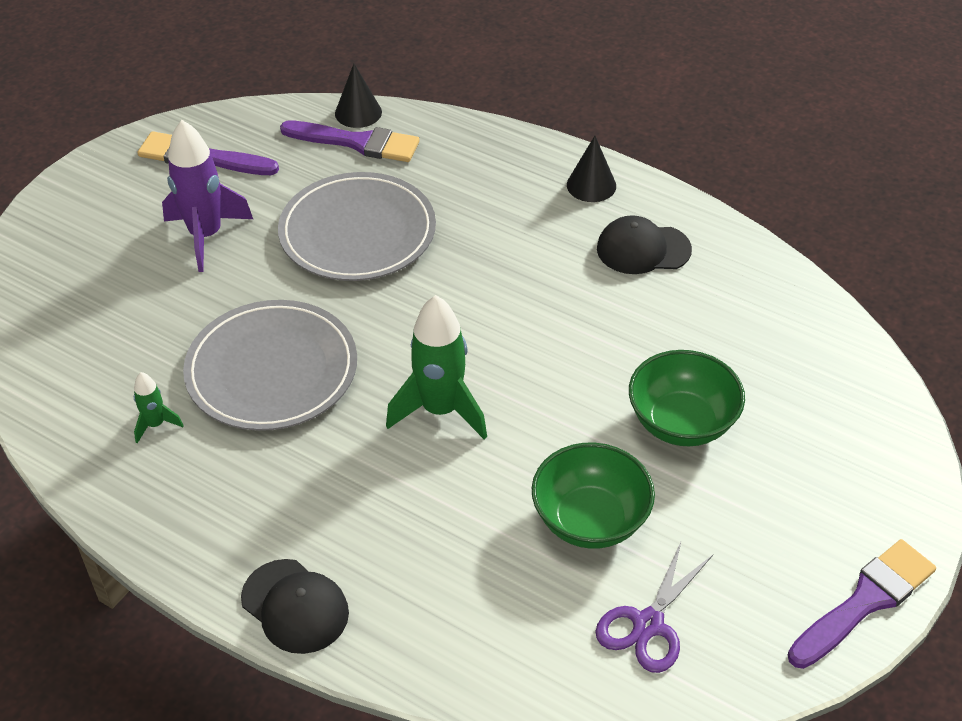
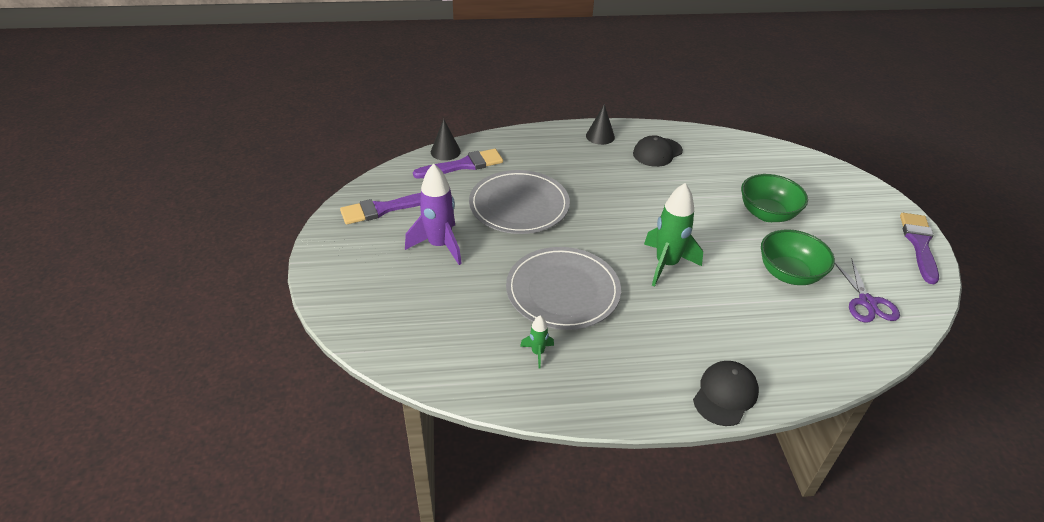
camera: 40 degrees left, 5 degrees down
(295, 606) = (725, 394): black cap -> black cap turned 60 degrees counterclockwise

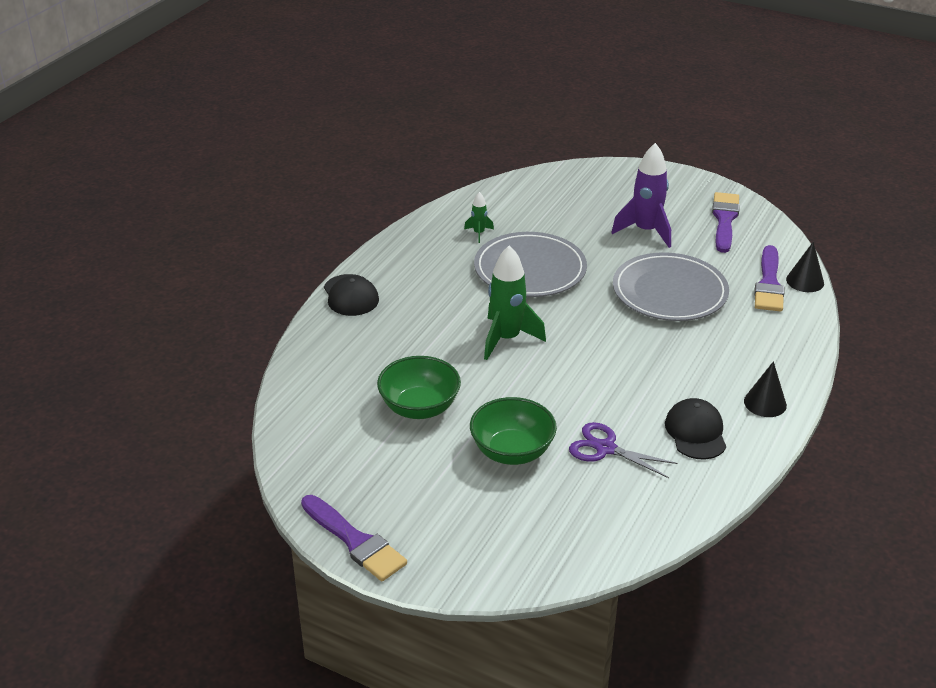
camera: 125 degrees right, 5 degrees down
(867, 302) = (337, 434): purple scissors -> purple scissors (605, 448)

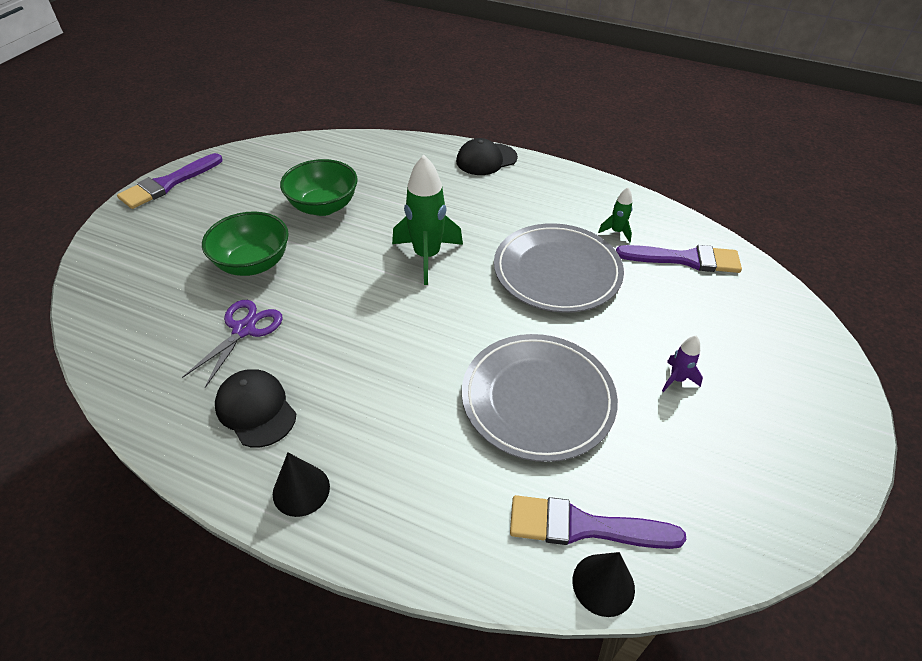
camera: 85 degrees right, 10 degrees up
(645, 231) = (676, 379): purple rocket -> purple rocket, size x0.48
(696, 432) = (256, 409): black cap -> black cap turned 120 degrees counterclockwise
(724, 220) = (747, 480): purple brush -> purple brush (685, 259)

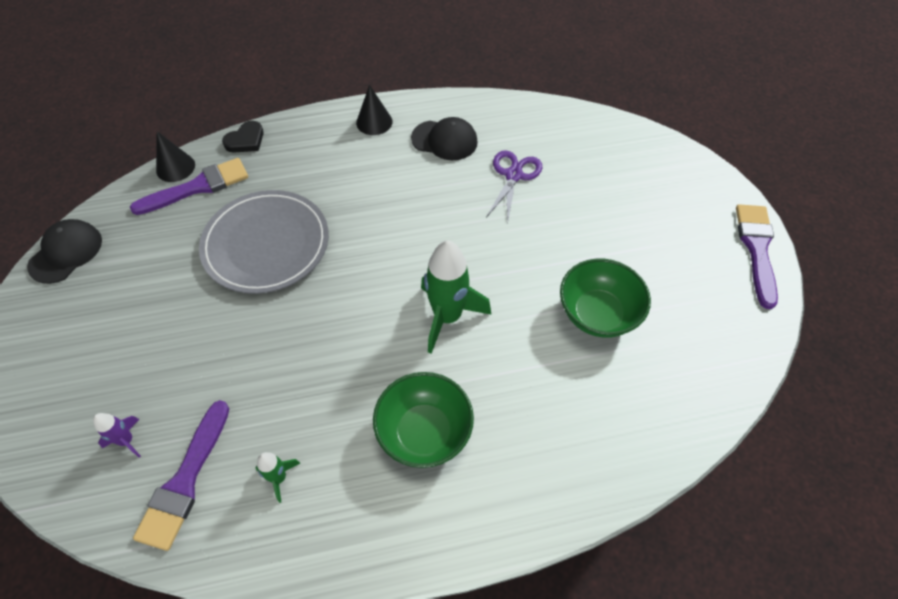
camera: 145 degrees right, 10 degrees up
(244, 329) = (513, 175): purple scissors -> purple scissors turned 150 degrees counterclockwise
(253, 263) = (575, 223): green bowl -> green bowl (424, 432)
(483, 572) = (245, 140): none -> black heart
(486, 159) = (511, 513): black cap -> black cap (66, 253)
(557, 271) = (315, 375): grey plate -> none
(676, 379) = (161, 320): purple rocket -> purple rocket (127, 440)
(685, 259) = (185, 481): purple brush -> purple brush turned 45 degrees counterclockwise

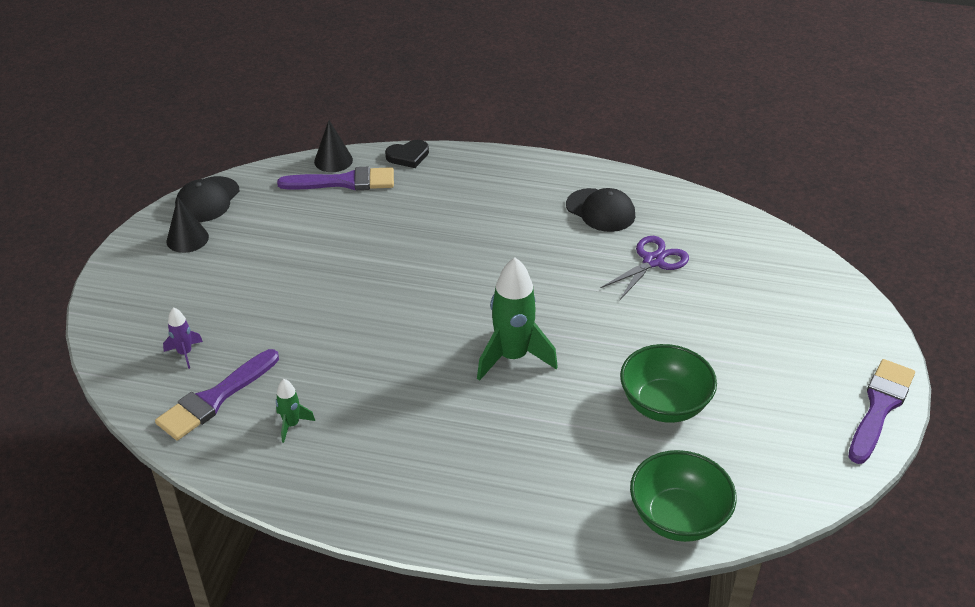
camera: 25 degrees right, 15 degrees down
(66, 253) = (207, 200): black cap -> black cap turned 150 degrees clockwise
(266, 244) = (379, 246): grey plate -> none
(374, 122) = (539, 175): black cone -> black cone (187, 239)
(424, 432) = (436, 438): green bowl -> green bowl (678, 517)

